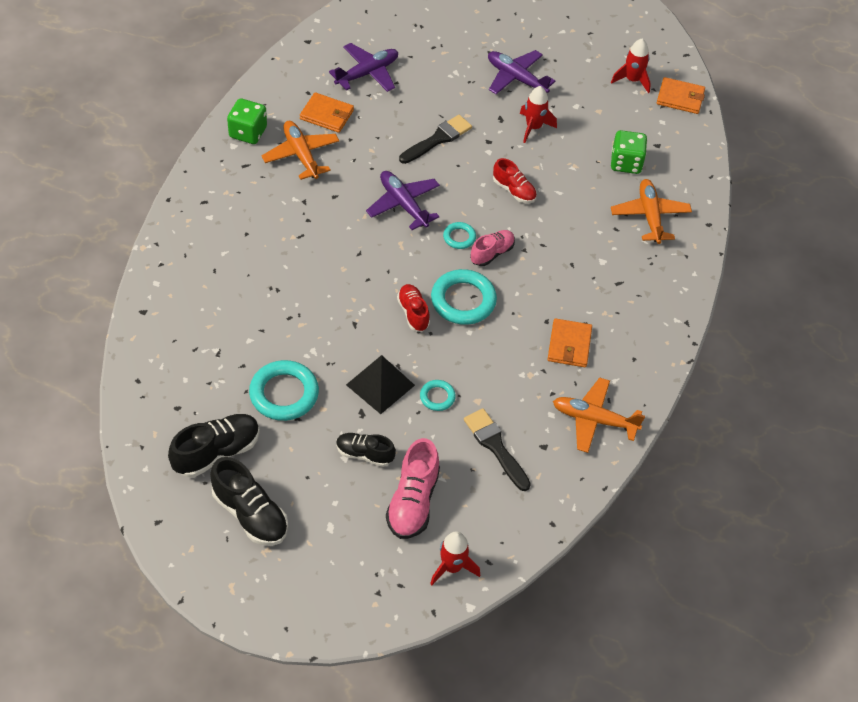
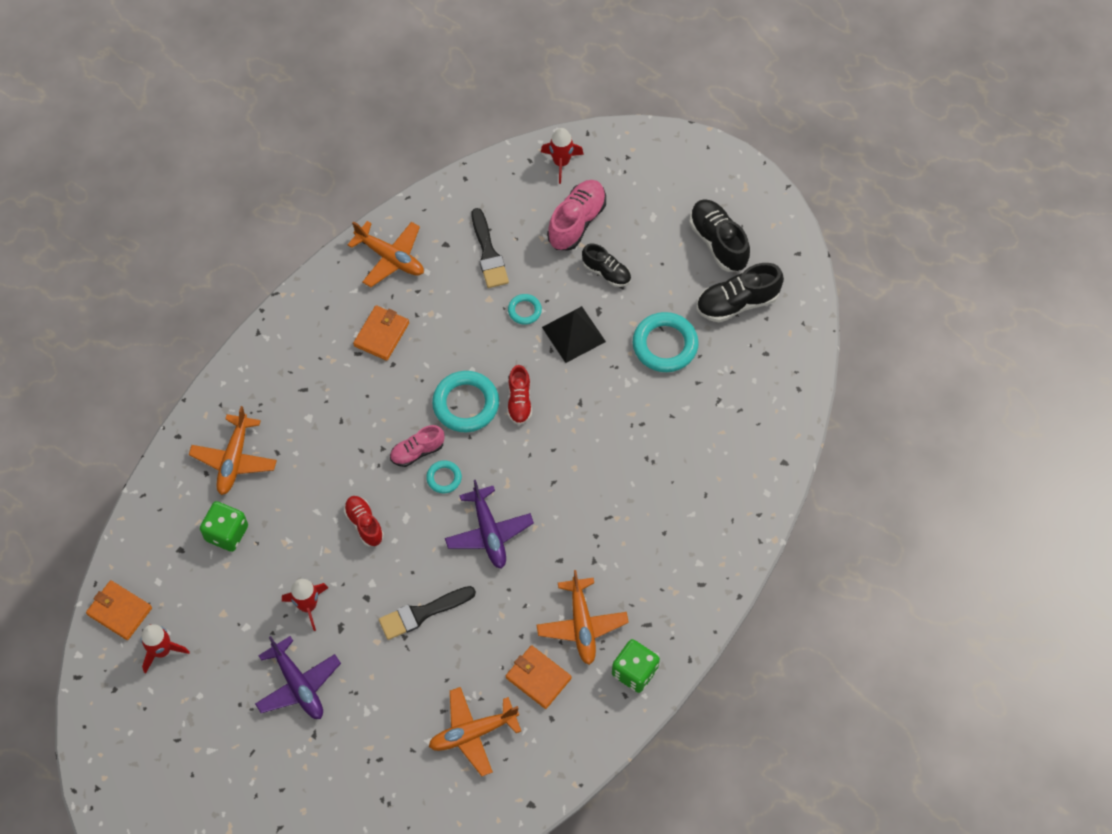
camera: 160 degrees left, 10 degrees up
(367, 73) = (472, 733): purple plane -> orange plane

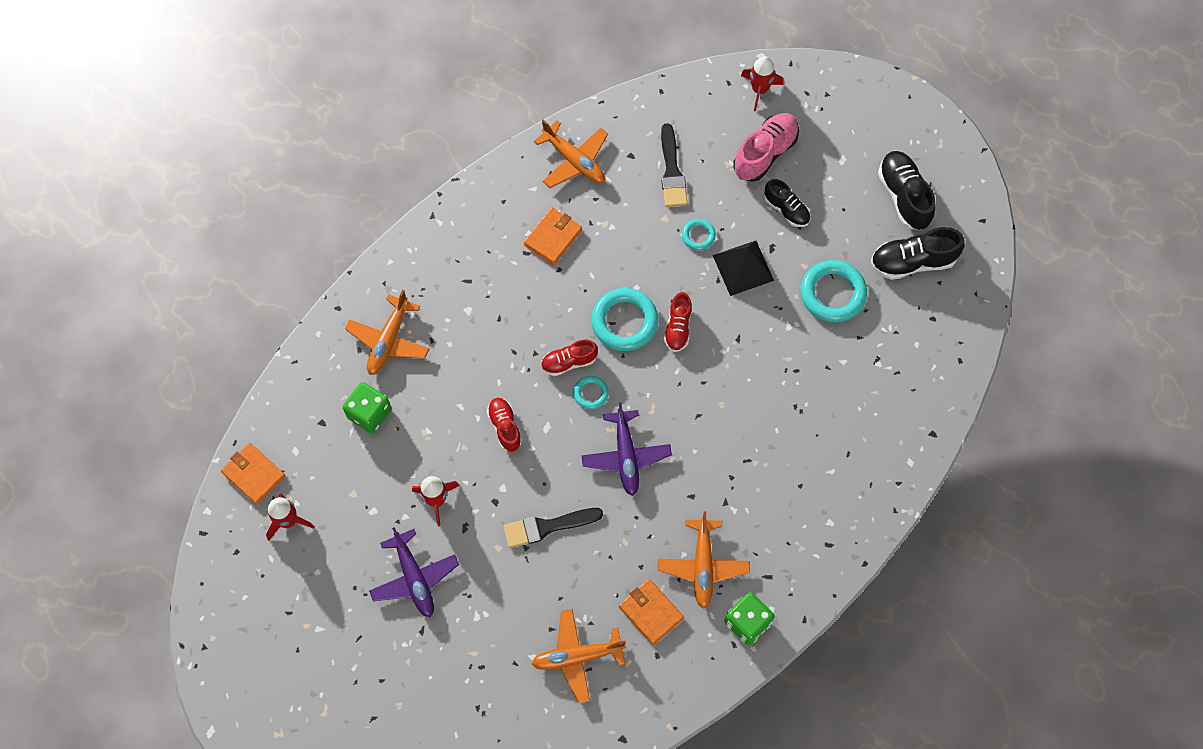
camera: 10 degrees right, 5 degrees up
(417, 451) = (569, 362): pink shoe -> red shoe

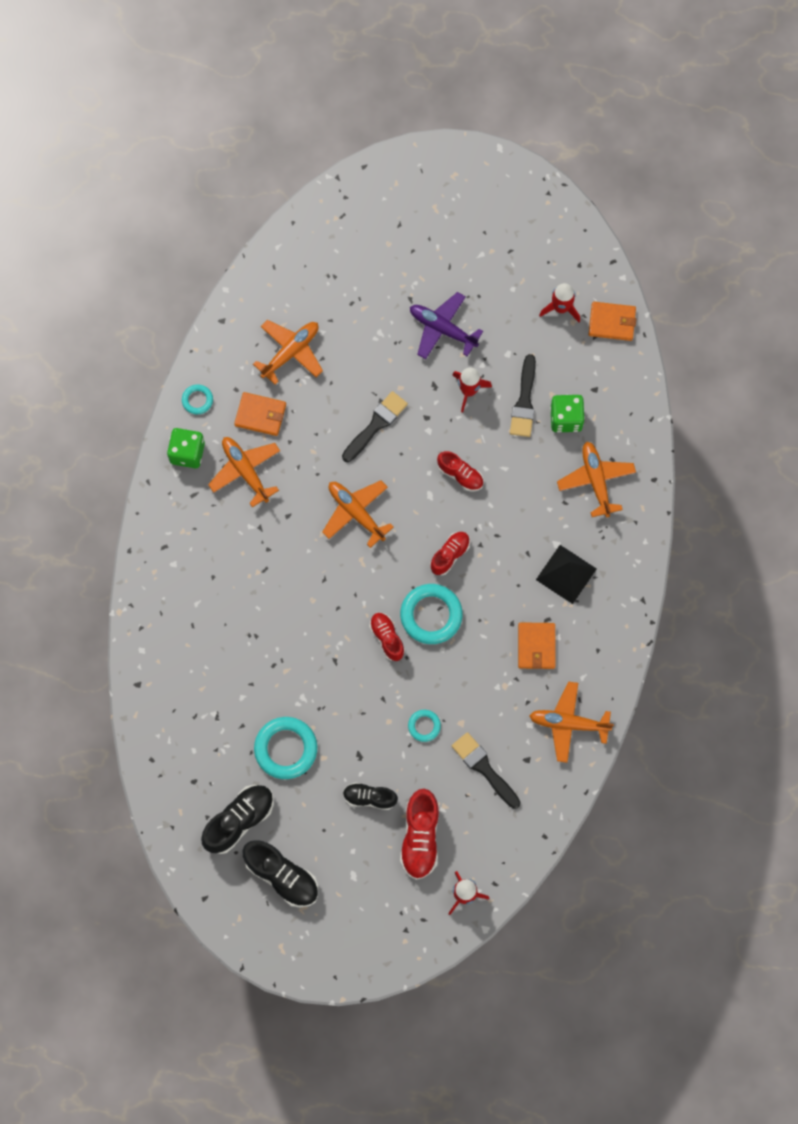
camera: 145 degrees right, 5 degrees up
(394, 455) = (524, 401): none -> black brush
(590, 393) = (416, 542): turquoise ring -> turquoise ring (197, 400)
(626, 456) = (356, 513): purple plane -> orange plane
(743, 267) = (370, 722): black pyramid -> black pyramid (566, 574)
(765, 153) = (420, 837): pink shoe -> red shoe

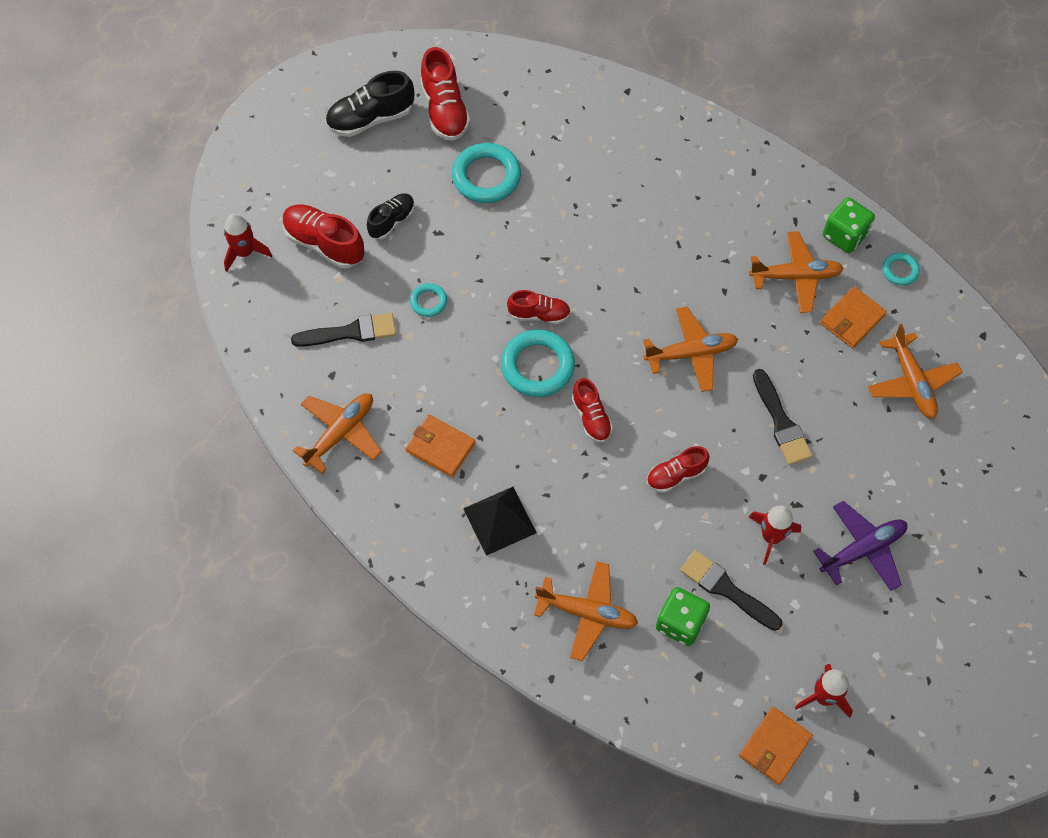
camera: 120 degrees right, 10 degrees down
(239, 820) = (445, 110): black shoe -> red shoe

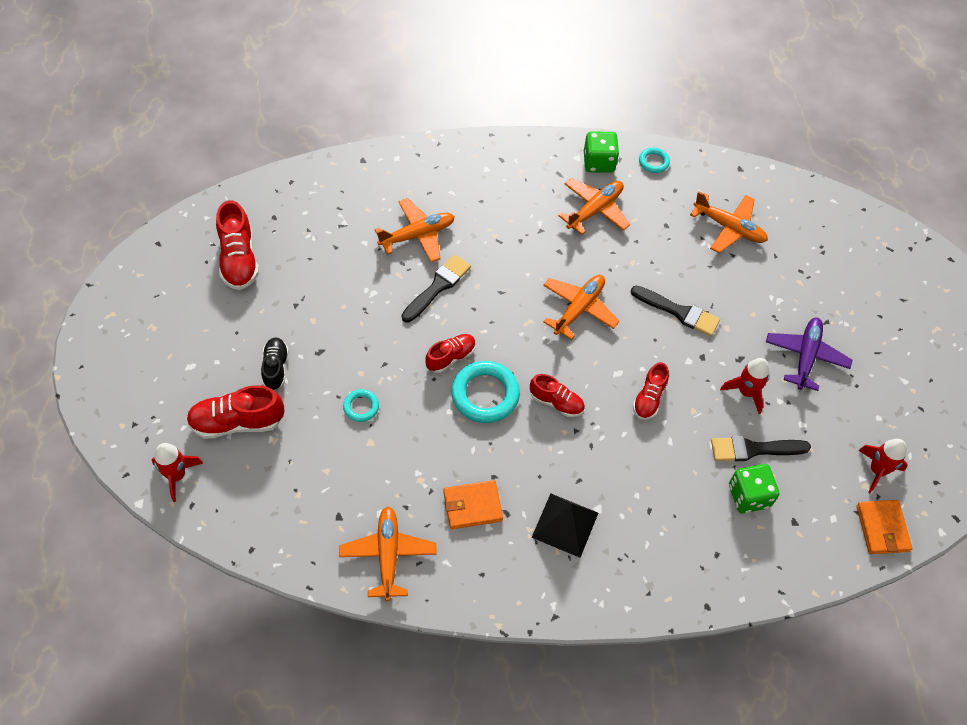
camera: 45 degrees left, 5 degrees down
(350, 332) = (322, 473): black brush -> black brush (437, 287)
(371, 118) = (185, 303): black shoe -> none
(445, 110) = (239, 259): red shoe -> red shoe turned 45 degrees clockwise
(486, 176) = (317, 286): turquoise ring -> none
(587, 613) = (685, 540): orange plane -> orange plane (417, 235)
(852, 319) = (656, 213): orange wallet -> none

